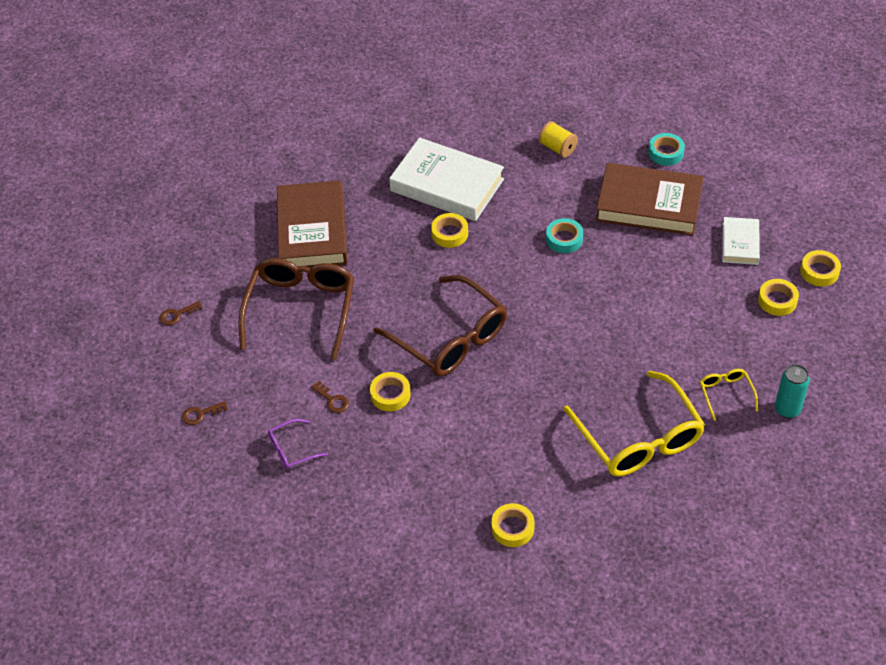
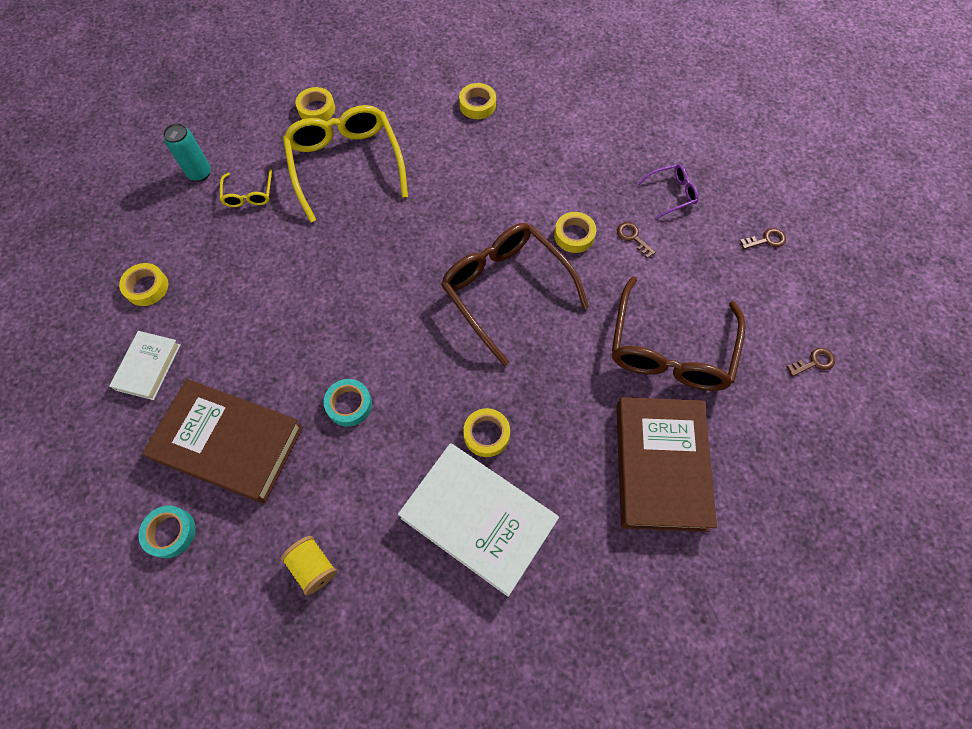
camera: 175 degrees left, 15 degrees up
(819, 271) = (82, 316): yellow tape -> yellow tape (316, 109)

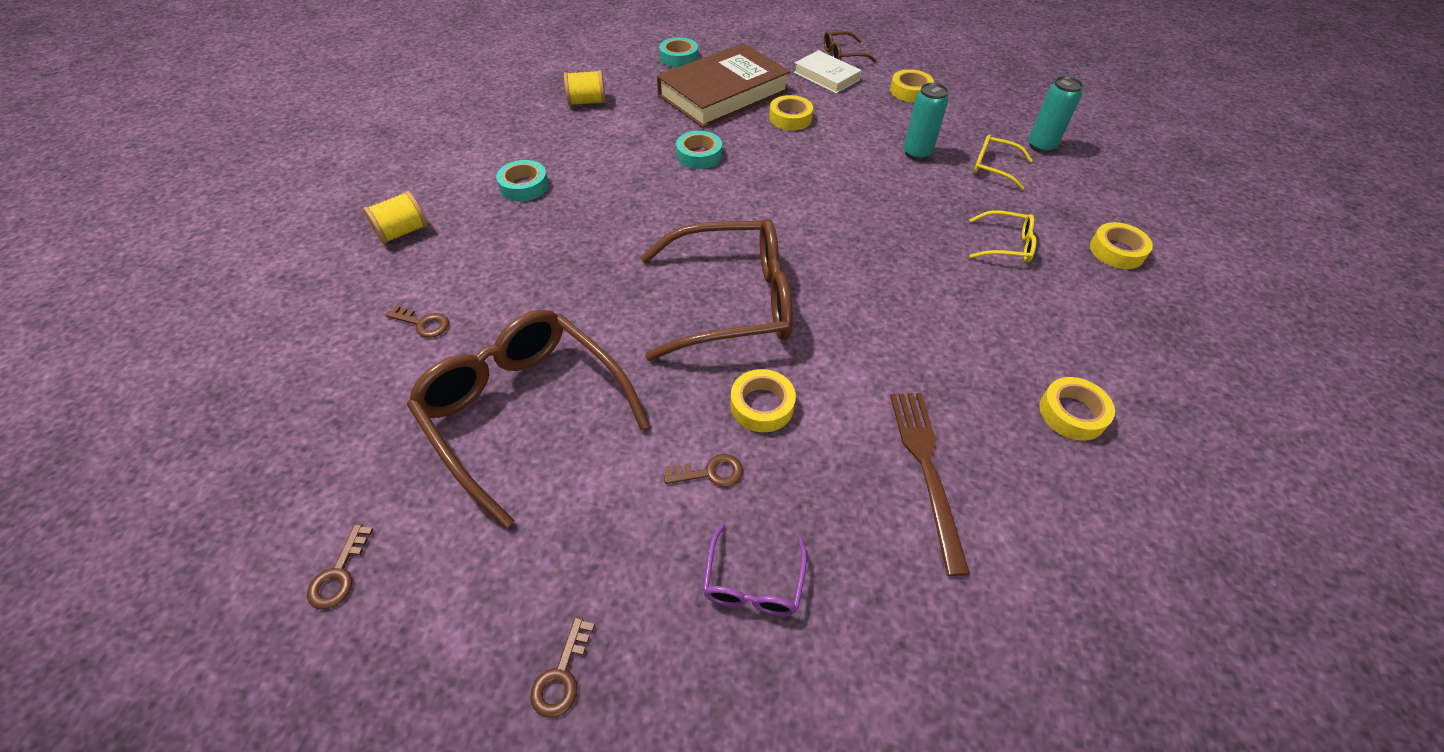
camera: 120 degrees right, 15 degrees down
(92, 372) = (842, 55): none -> brown glasses
(255, 248) = (916, 153): none -> turquoise can
(346, 164) = (1006, 245): yellow glasses -> yellow glasses, size x0.45
(478, 519) = (524, 186): white book -> turquoise tape
(486, 434) = (588, 220): yellow tape -> yellow tape (790, 118)
(559, 152) = (926, 469): none -> brown fork
(596, 571) = (402, 232): none -> yellow spool
(660, 466) = (423, 323): brown book -> brown key

